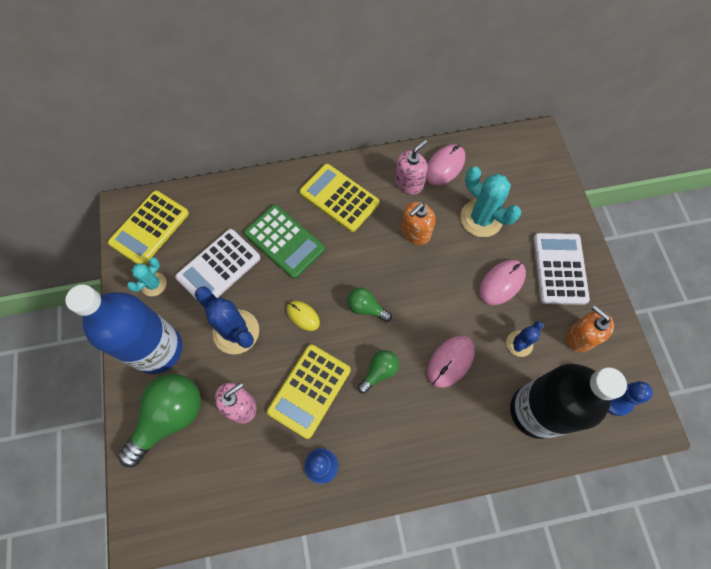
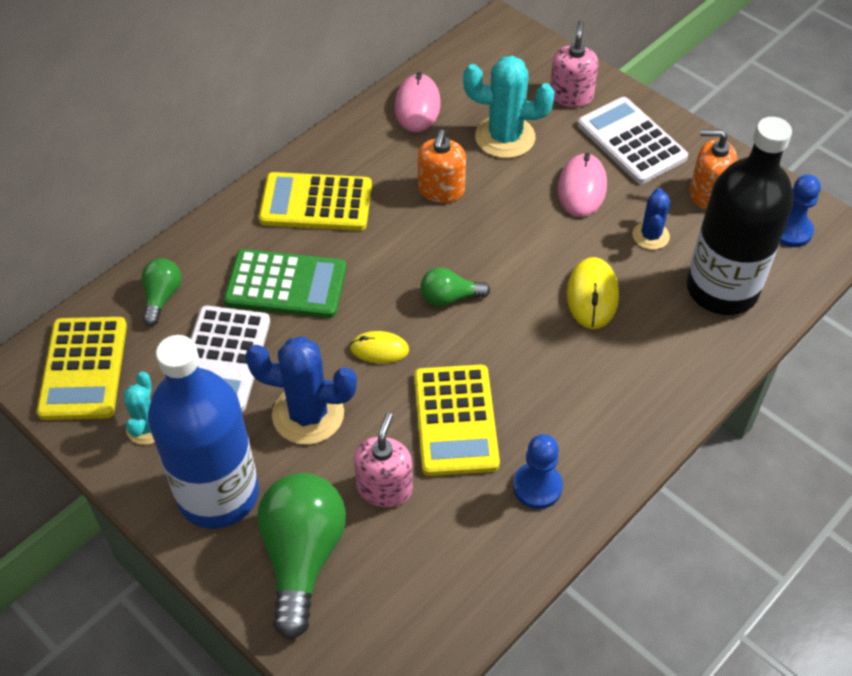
camera: 35 degrees left, 15 degrees down
(379, 372) = (521, 353): green light bulb -> green light bulb (162, 297)
(409, 183) = (389, 144): pink soap dispenser -> pink soap dispenser (571, 96)
(450, 361) = (592, 295): pink mouse -> yellow mouse

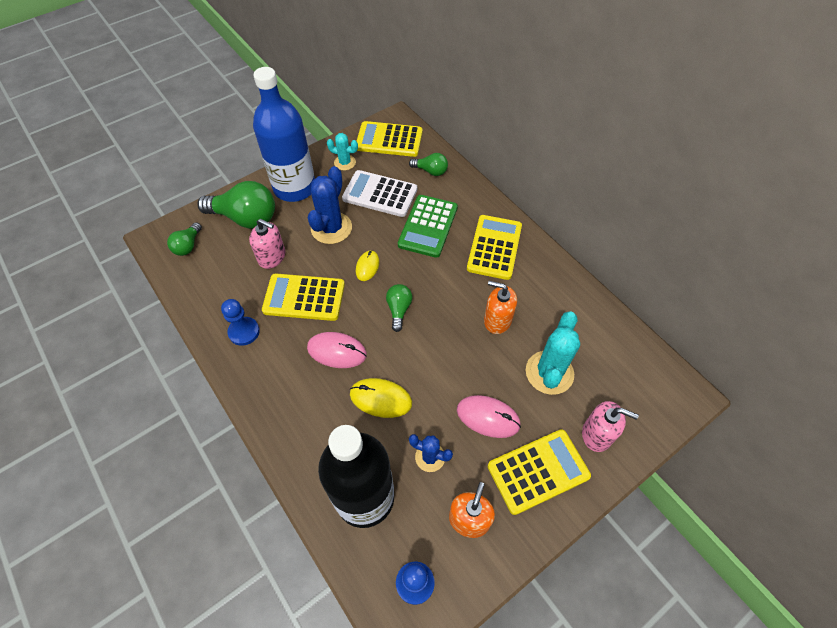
camera: 100 degrees right, 5 degrees up
(383, 636) = (188, 246): none -> green light bulb
(417, 106) = (587, 318): pink mouse -> pink mouse (337, 351)
(631, 141) = (538, 471): white calculator -> yellow calculator

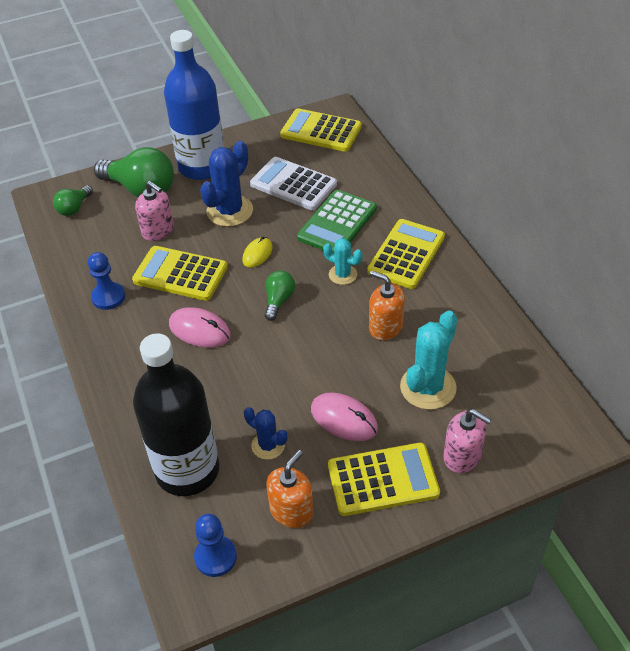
camera: 15 degrees right, 10 degrees down
(345, 162) = (264, 148): turquoise cactus -> turquoise cactus (343, 274)
(380, 399) = (232, 382): yellow mouse -> none
(430, 171) = (358, 168): green light bulb -> none

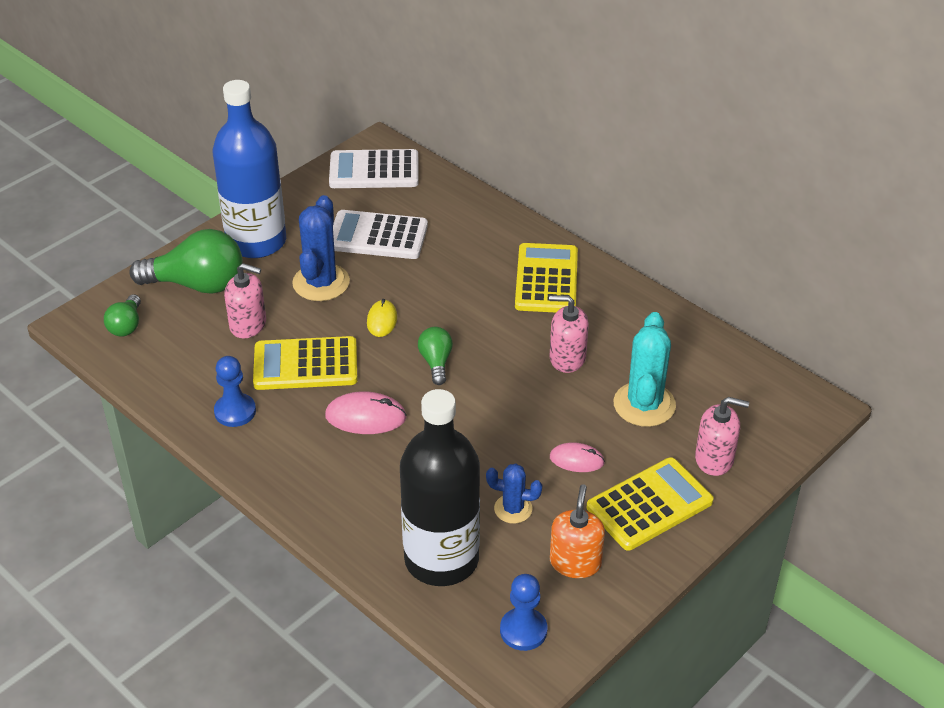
camera: 25 degrees left, 5 degrees down
(321, 131) = (374, 170): yellow calculator -> white calculator
(337, 223) = (452, 266): green calculator -> none
(343, 274) = (490, 317): turquoise cactus -> none
(344, 419) = (576, 460): pink mouse -> pink mouse, size x0.66
(385, 327) = (567, 358): orange soap dispenser -> pink soap dispenser

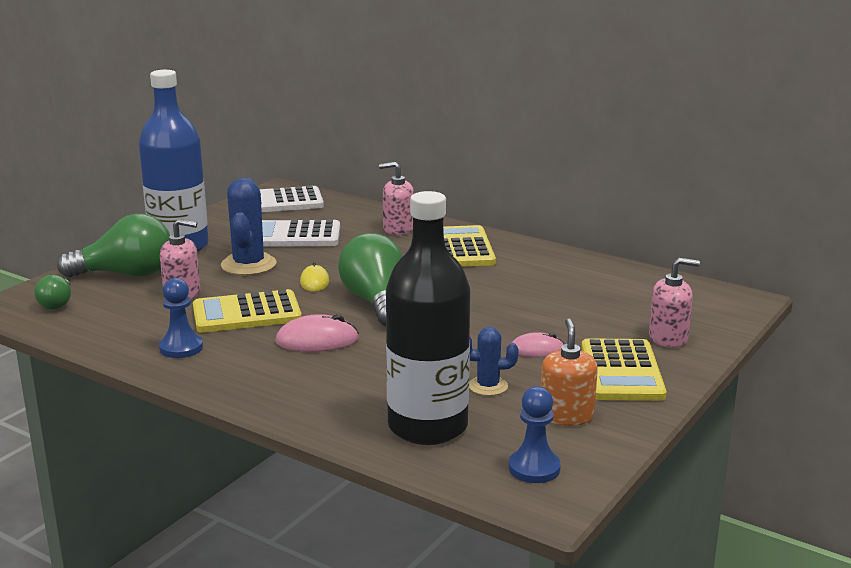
camera: 10 degrees left, 20 degrees down
(436, 362) = (376, 302): green light bulb -> green light bulb, size x1.93
(567, 358) = (500, 290): pink soap dispenser -> pink soap dispenser (398, 229)
(644, 404) = (585, 311): turquoise cactus -> none
(649, 505) = (621, 371): yellow calculator -> yellow calculator turned 135 degrees clockwise

